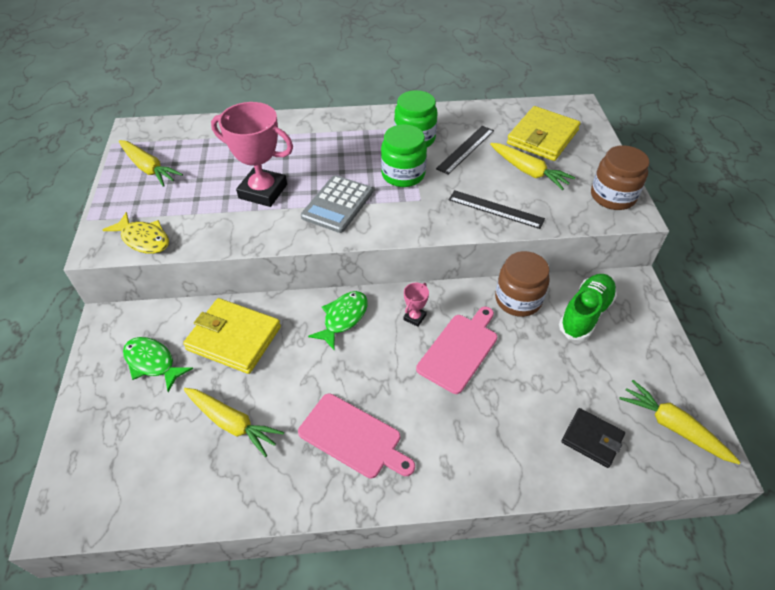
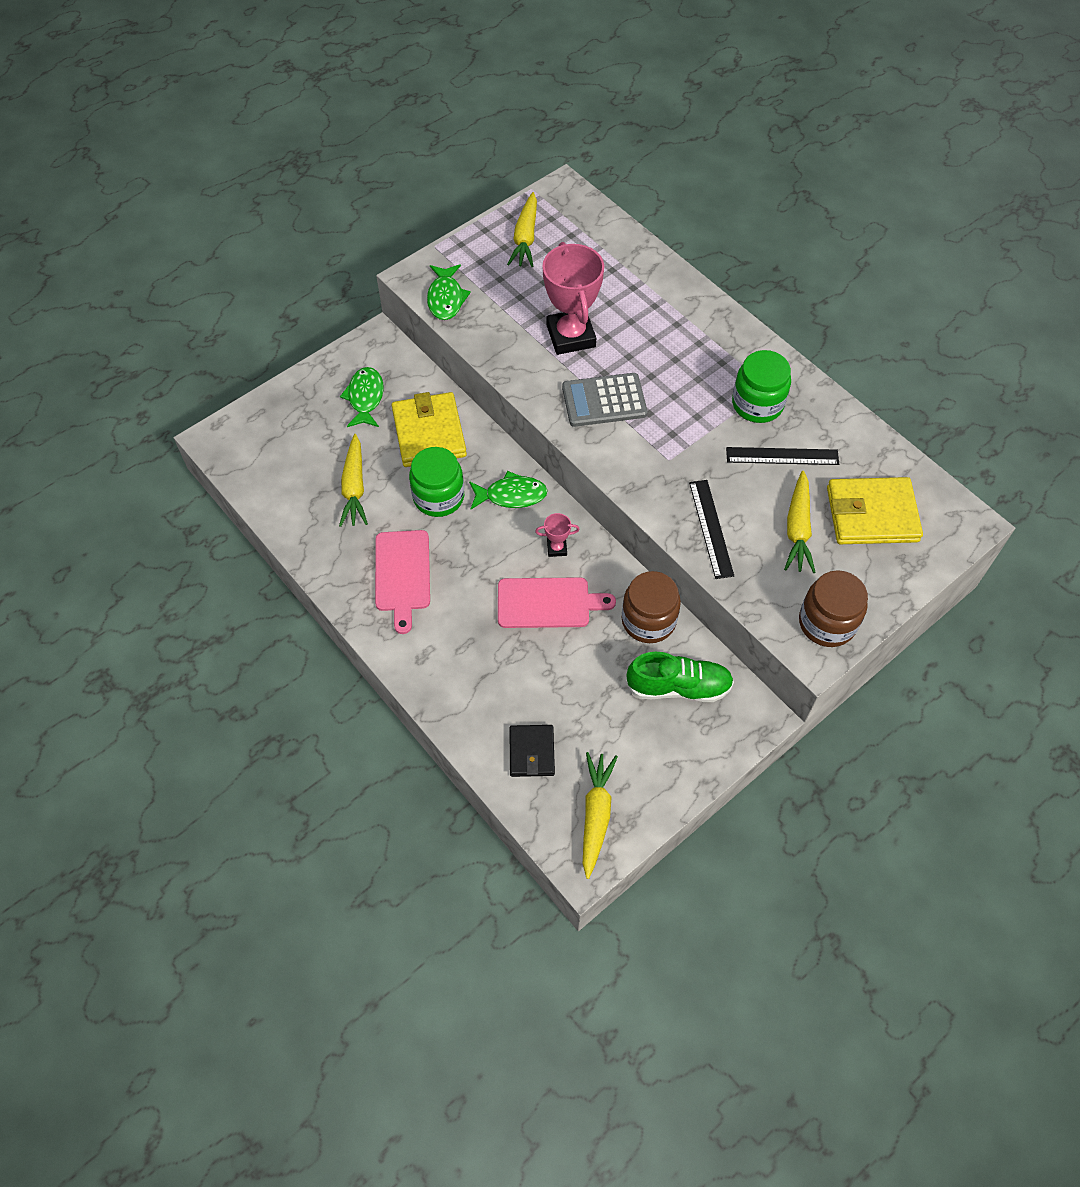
camera: 55 degrees right, 10 degrees up
(144, 239) = (446, 298): yellow fish -> green fish
(403, 174) = (692, 426): green jar -> green jar (438, 497)

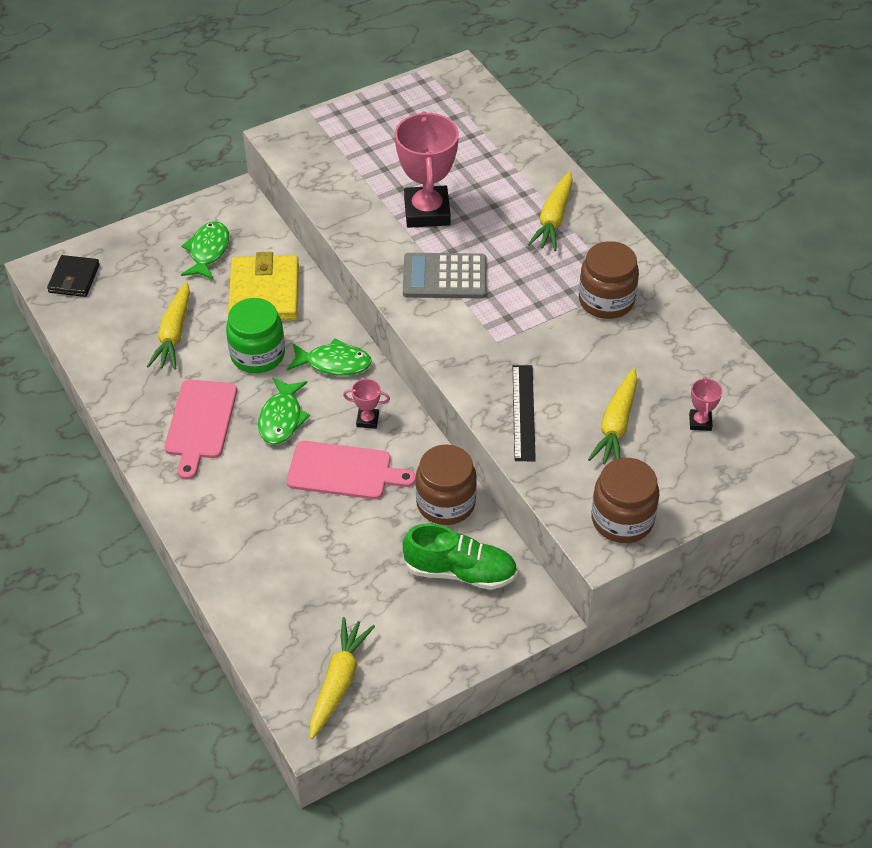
camera: 10 degrees right, 10 degrees down
(446, 298) = (307, 161): green fish -> green fish (282, 418)
(525, 238) = (405, 114): yellow carrot -> yellow carrot (553, 219)
(531, 752) = (288, 611): black wallet -> black wallet (74, 279)
(757, 404) = (606, 300): green jar -> brown jar
(782, 456) = (619, 354): black ruler -> none
(871, 514) = (700, 422): yellow wallet -> pink trophy

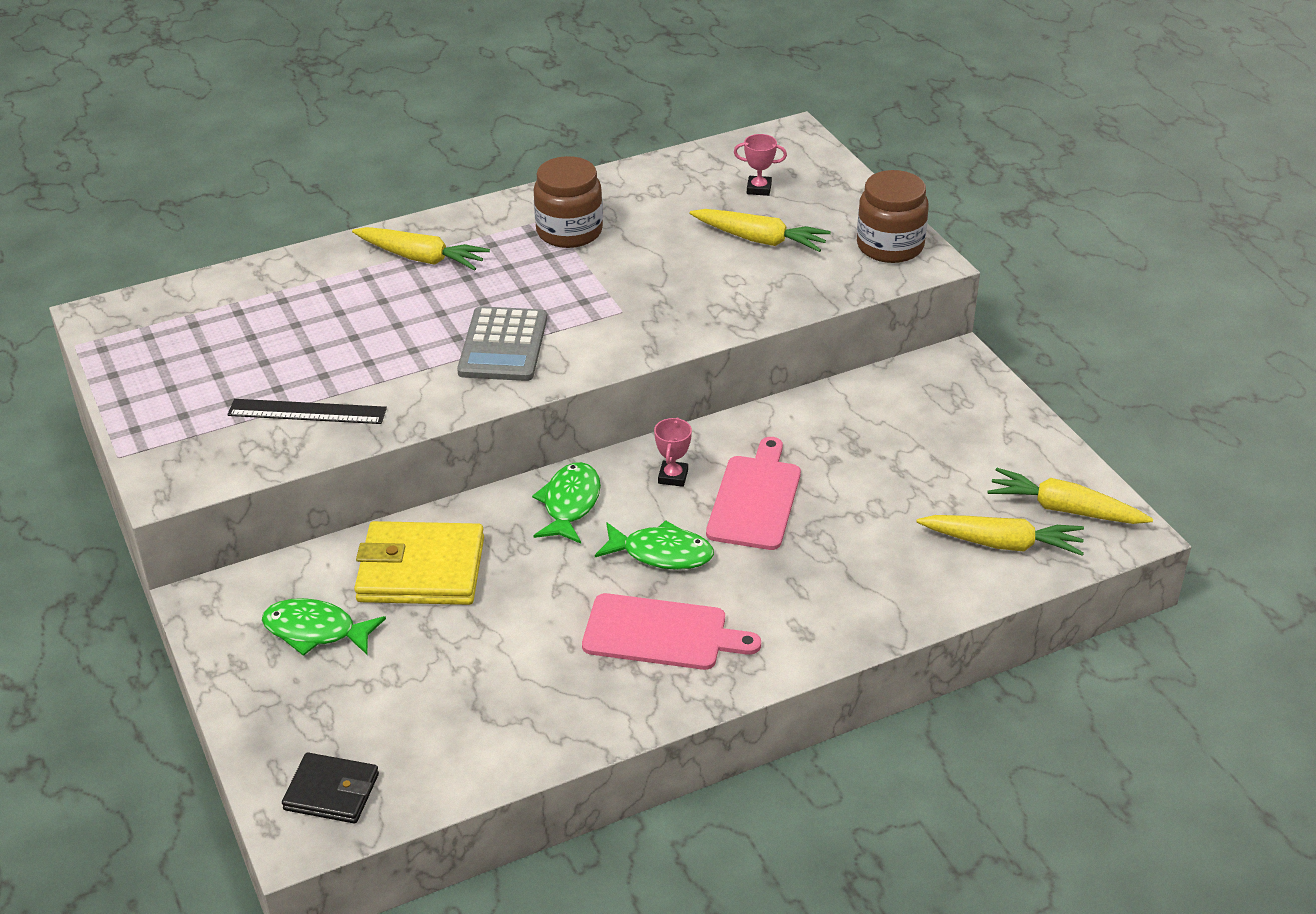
camera: 85 degrees left, 10 degrees down
(174, 334) = (483, 666): yellow carrot -> yellow carrot (1002, 544)
(257, 355) = (541, 576): green jar -> none
(427, 212) = (377, 355): pink trophy -> none
(445, 503) = (808, 418): brown jar -> none
(460, 571) = (906, 412): green shoe -> none
(523, 412) = (736, 299): black ruler -> black ruler (307, 412)

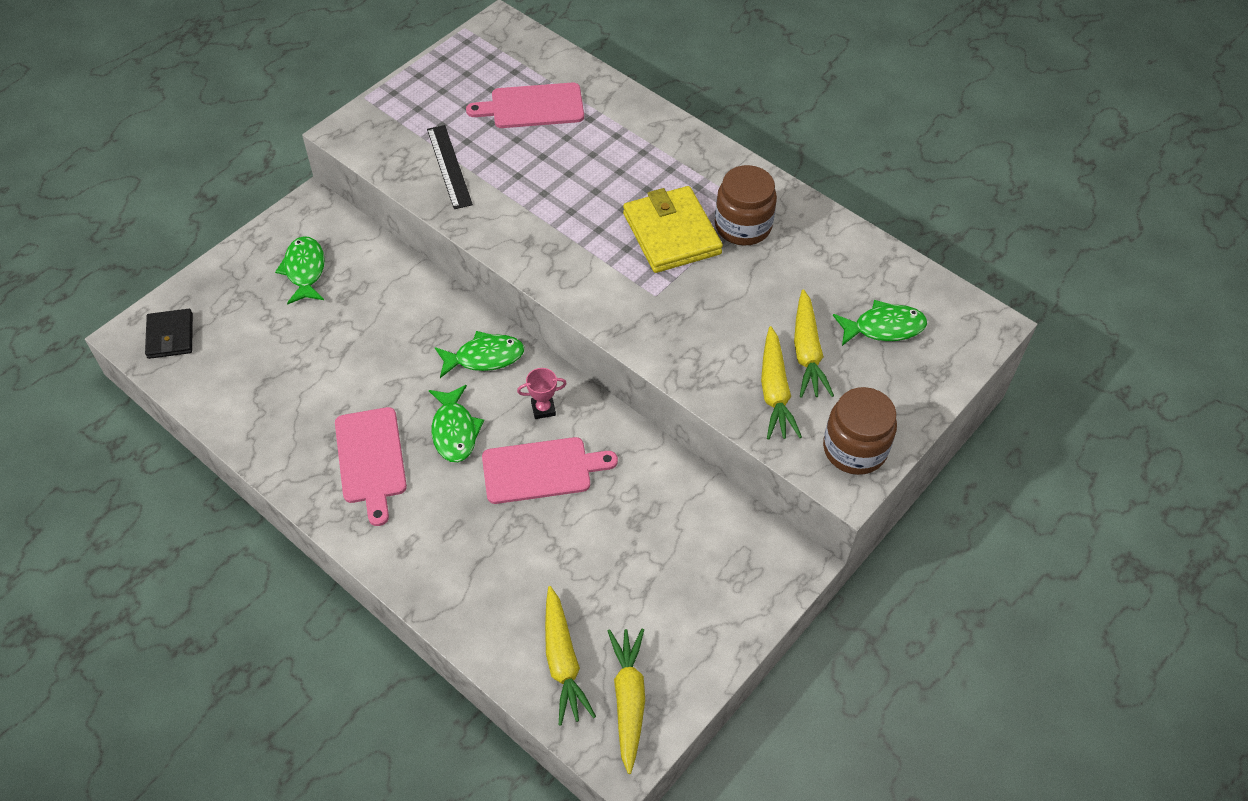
camera: 65 degrees right, 15 degrees up
(266, 325) = (533, 106): none -> pink cutting board
(421, 258) = (656, 154): yellow carrot -> yellow carrot (774, 391)
(421, 570) = (382, 300): yellow wallet -> yellow wallet (672, 233)
(503, 345) = (575, 240): grey calculator -> none
(759, 189) = (884, 327): pink trophy -> green fish

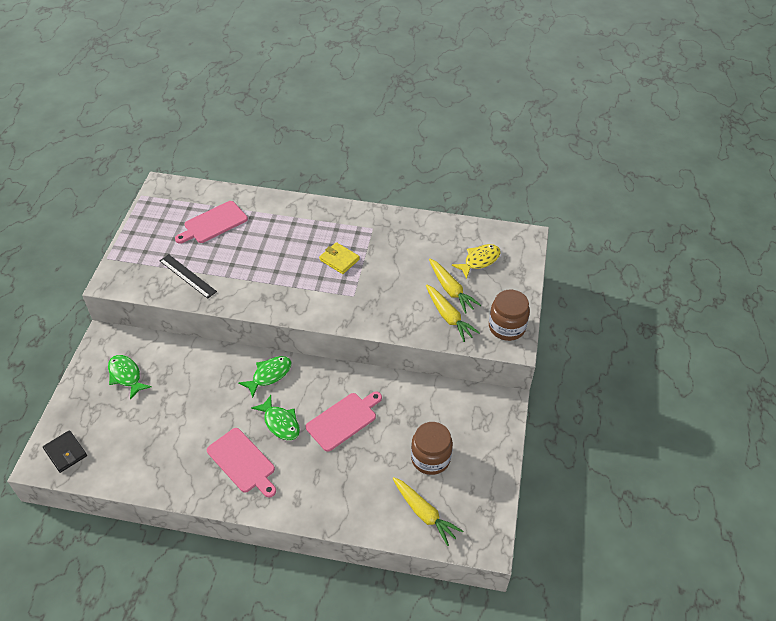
camera: 30 degrees left, 5 degrees down
(543, 409) = (322, 387): pink trophy -> none
(628, 700) = (471, 514): yellow carrot -> none
(672, 233) = (339, 260): yellow wallet -> yellow wallet, size x0.60
(743, 226) = (374, 240): brown jar -> brown jar (430, 458)
(884, 327) = (479, 260): green fish -> yellow fish

